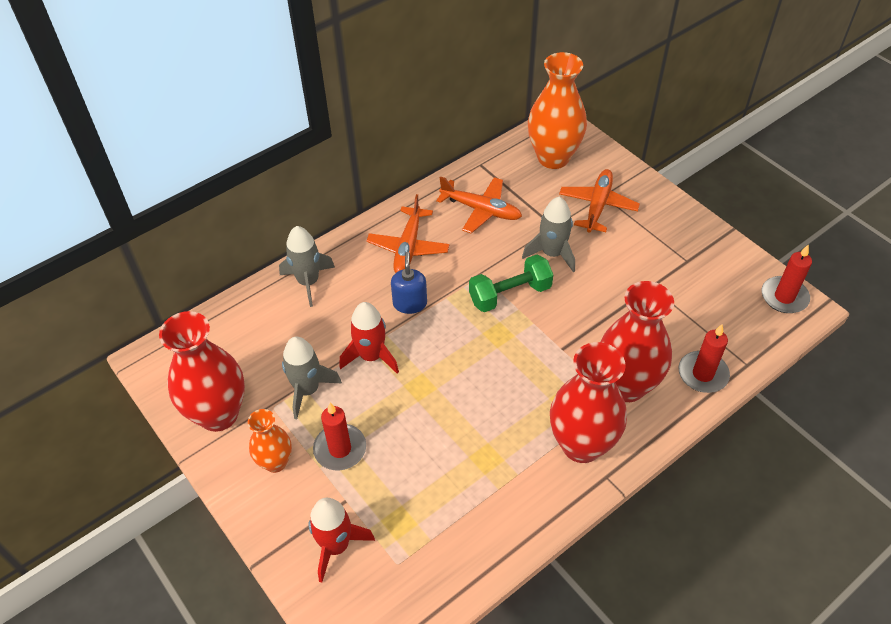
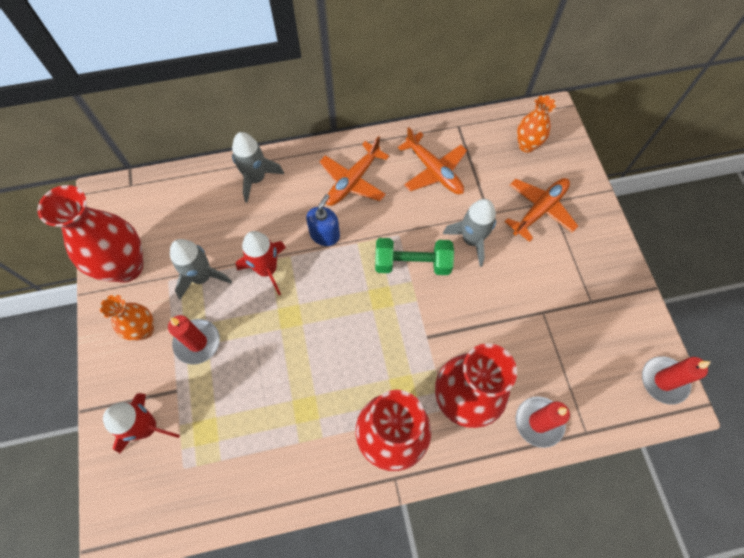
camera: 25 degrees right, 15 degrees up
(553, 158) = (527, 145): orange vase -> orange vase, size x0.56

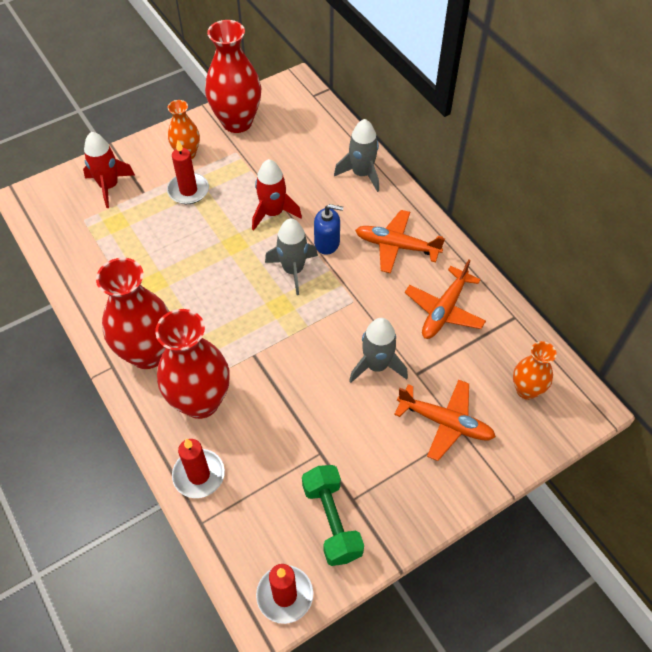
camera: 70 degrees right, 10 degrees down
(202, 277) = (248, 172): grey rocket -> grey rocket (293, 270)
(412, 263) = (327, 321): green dumbbell -> green dumbbell (332, 521)

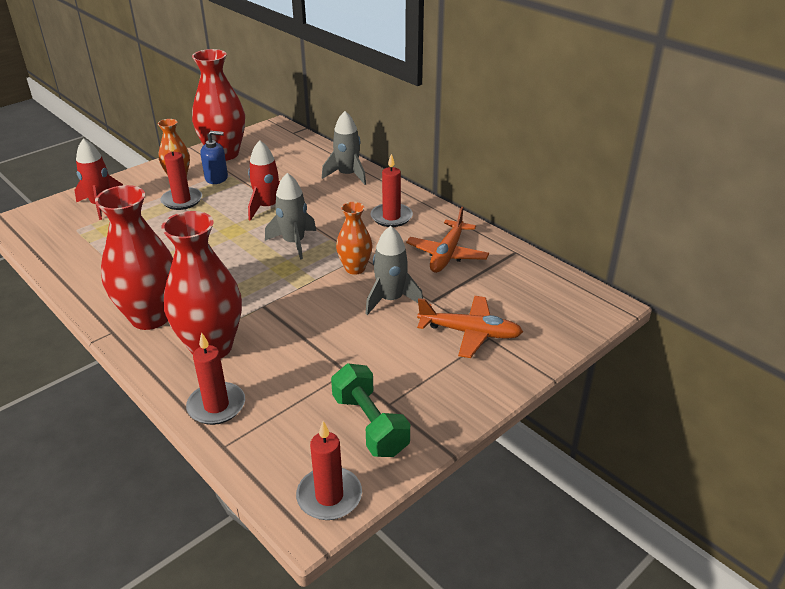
camera: 10 degrees left, 20 degrees down
(327, 243) = (323, 221): blue soap dispenser -> blue soap dispenser (216, 178)
(397, 246) = (391, 217): orange plane -> red candle
(526, 390) = (542, 300): orange vase -> orange vase (355, 268)

